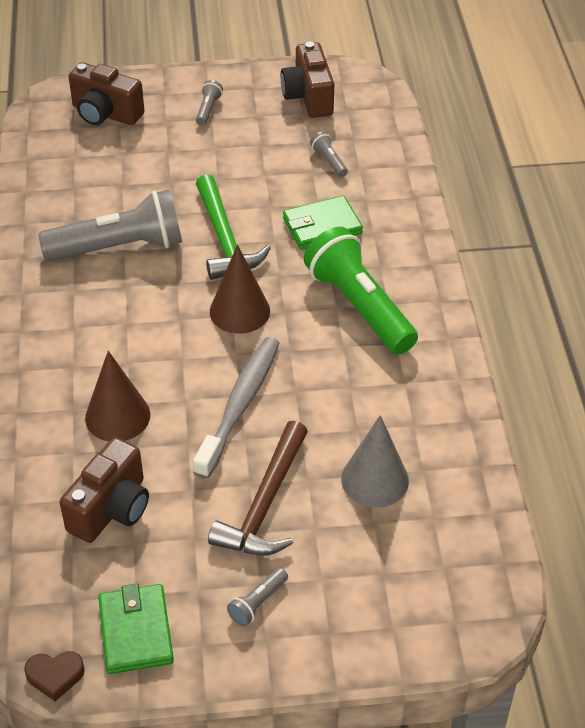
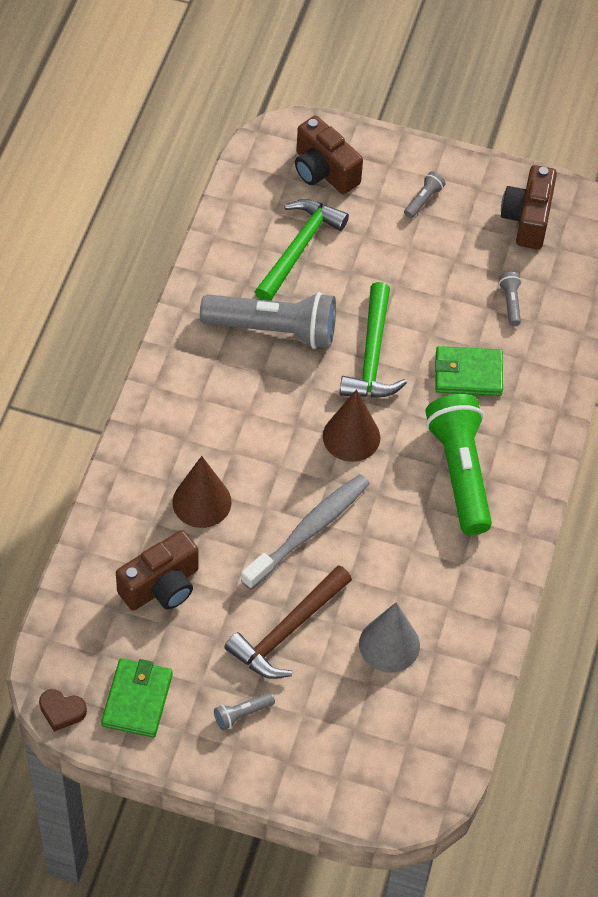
camera: 20 degrees right, 10 degrees up
(111, 177) = (299, 248): none -> green hammer

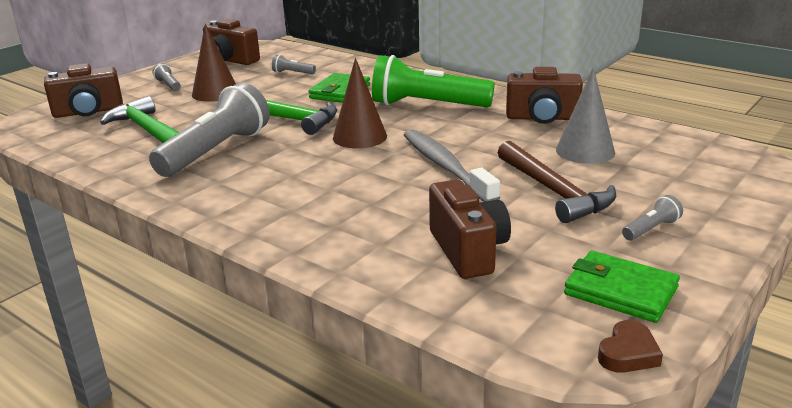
camera: 65 degrees left, 30 degrees down
(201, 502) = (375, 212): brown cone -> brown cone (215, 93)
(242, 714) = (651, 229): grey flashlight -> grey flashlight turned 120 degrees counterclockwise
(465, 592) = (542, 118): none -> brown camera

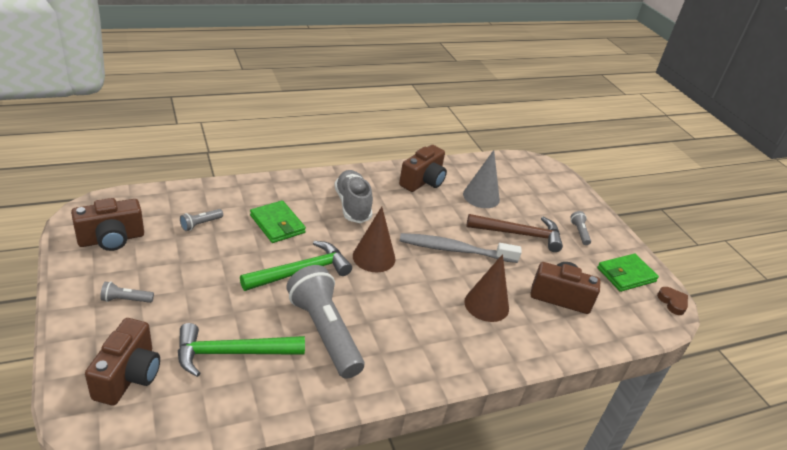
camera: 65 degrees left, 10 degrees up
(215, 93) = (189, 282): brown cone -> brown cone (486, 305)
(427, 105) = (352, 205): green flashlight -> grey shoe

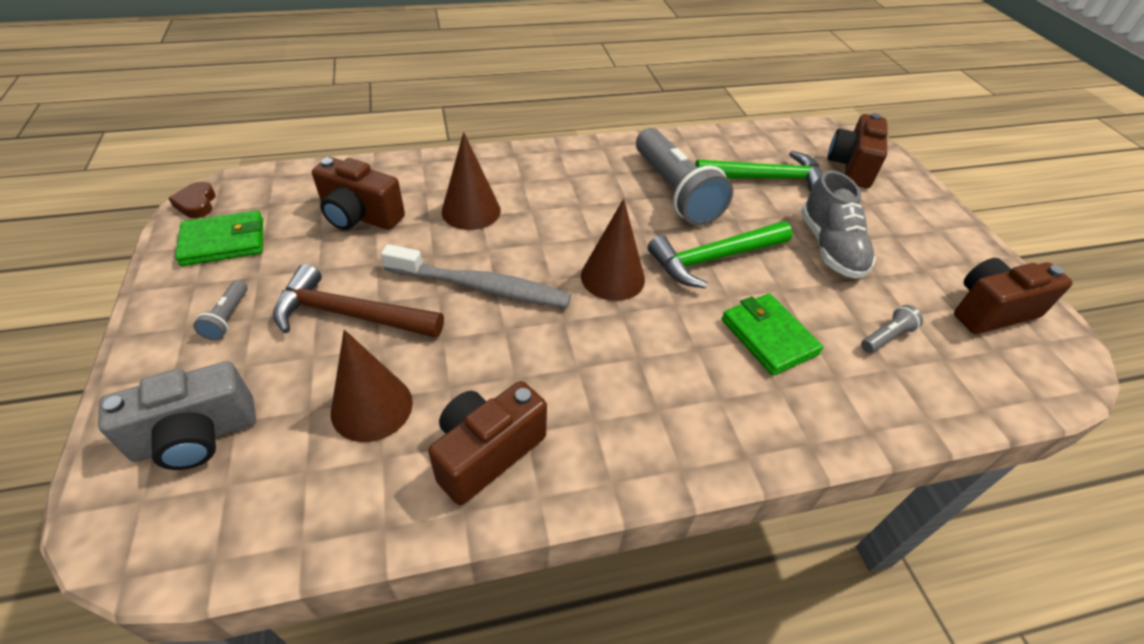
camera: 170 degrees left, 10 degrees up
(126, 300) = (906, 231): grey flashlight -> none
(352, 205) = (645, 379): grey shoe -> grey shoe (830, 247)
(481, 196) = (372, 407): grey cone -> brown cone
(545, 188) = (196, 436): none -> grey camera

